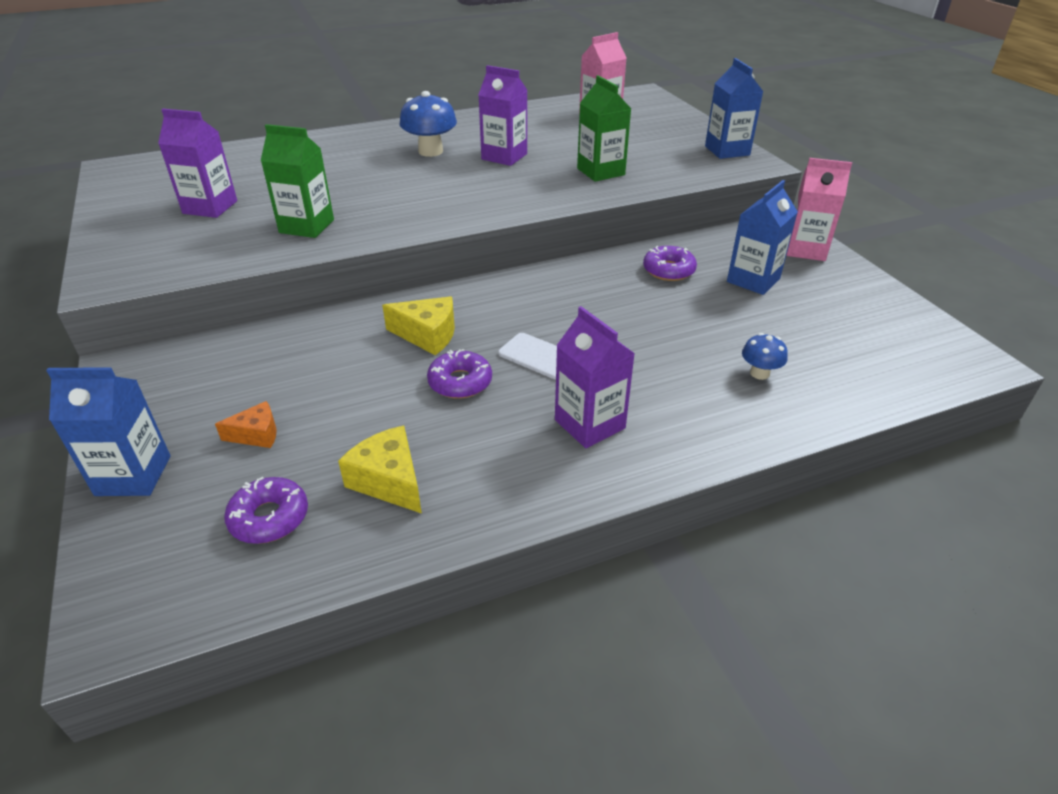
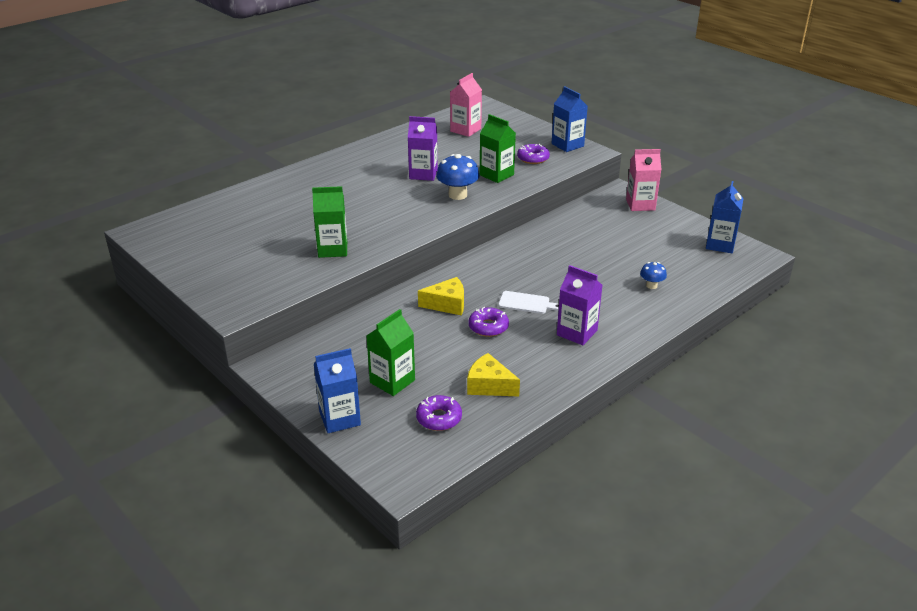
camera: 20 degrees left, 5 degrees down
(210, 207) = (249, 249): purple carton -> none
(257, 434) = (392, 381): orange cheese -> green carton
(430, 151) = (368, 179): blue mushroom -> blue mushroom (457, 195)
(668, 270) = (566, 234): purple donut -> purple donut (533, 158)
(753, 280) = (620, 231): blue carton -> blue carton (720, 244)

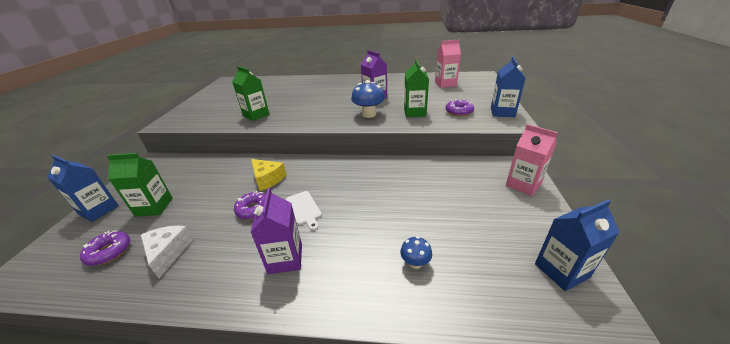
camera: 50 degrees right, 0 degrees up
(489, 386) = (168, 253): yellow cheese -> white cheese

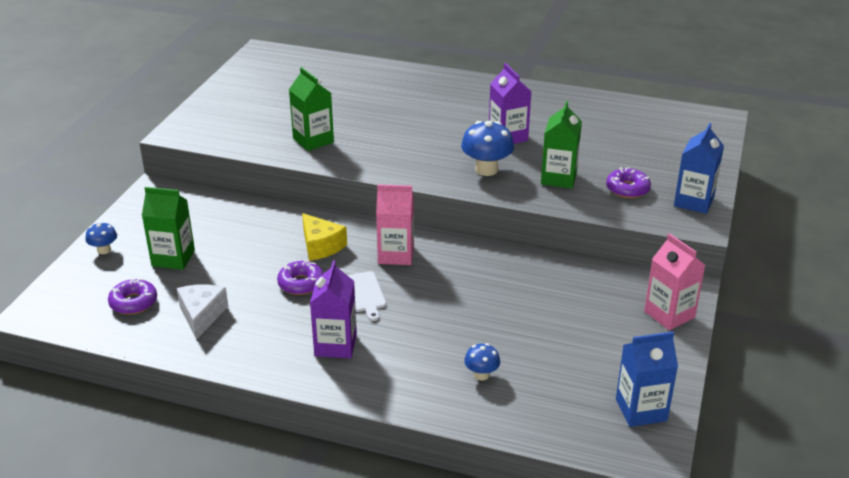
camera: 10 degrees right, 0 degrees up
(99, 210) = (104, 250): blue carton -> blue mushroom
(445, 84) = (640, 128): pink carton -> pink carton (396, 255)

